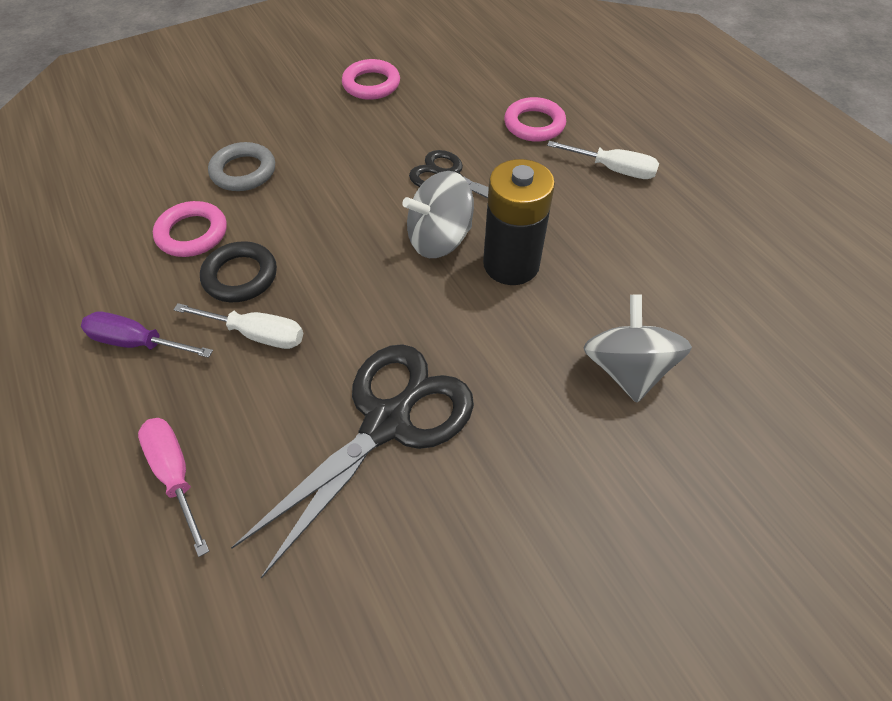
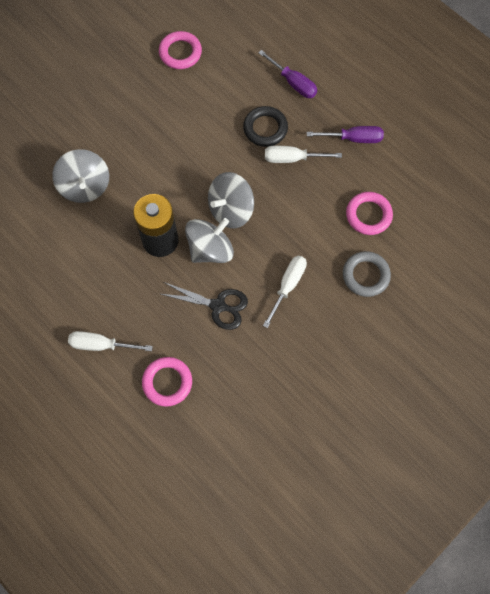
camera: 165 degrees right, 15 degrees up
(176, 475) = (293, 82): pink screwdriver -> purple screwdriver
(240, 276) = (321, 192): black ring -> black ring (265, 128)
(350, 180) = (287, 286): none -> white screwdriver
(371, 84) = (314, 400): pink ring -> pink ring (180, 53)
(387, 422) = (204, 129): black scissors -> none
(390, 282) = (231, 210): none -> grey spinning top

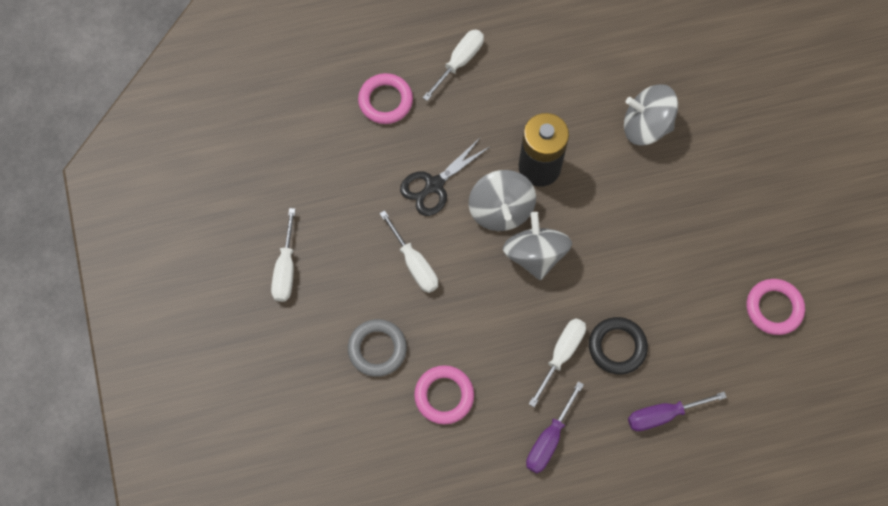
camera: 120 degrees right, 0 degrees up
(349, 375) = (286, 268): none -> white screwdriver

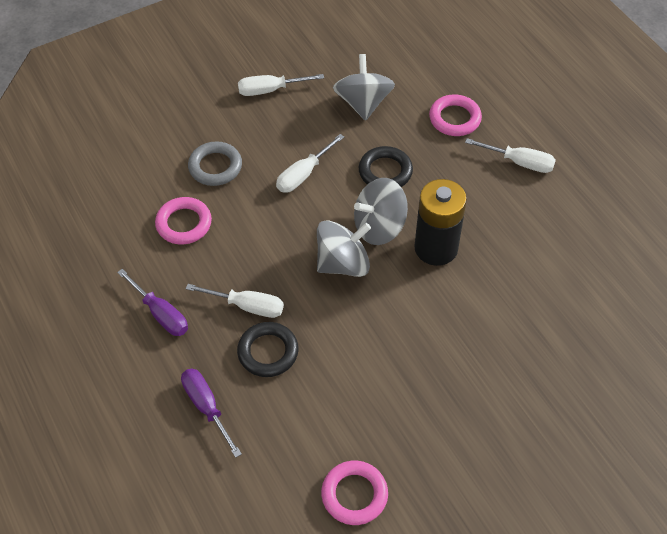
camera: 75 degrees right, 15 degrees down
(434, 185) = (385, 171): black scissors -> black ring
(549, 439) = (160, 313): purple screwdriver -> purple screwdriver turned 150 degrees counterclockwise
(646, 126) = (520, 330): grey spinning top -> grey spinning top (363, 103)

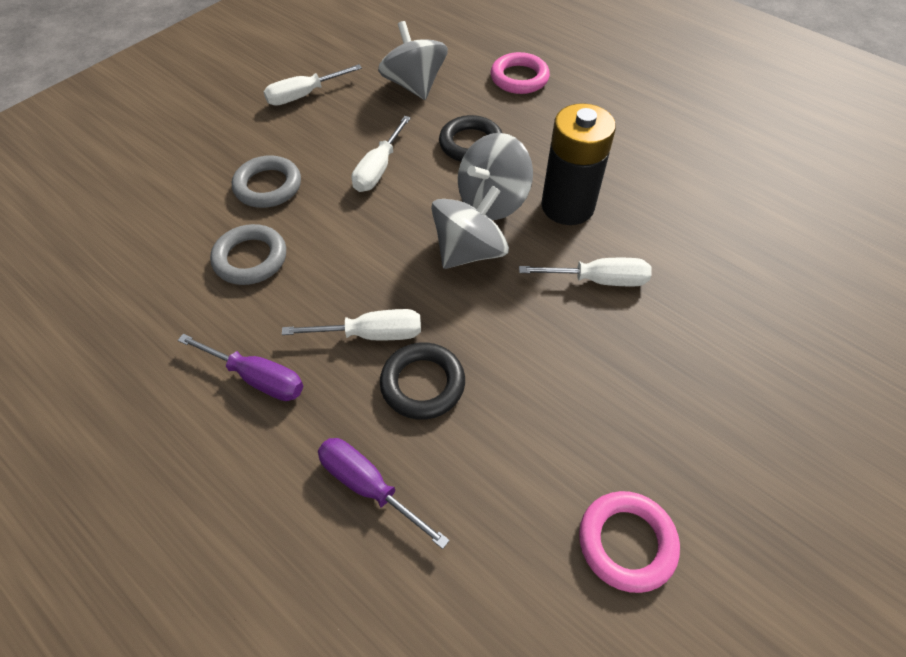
camera: 20 degrees left, 0 degrees up
(184, 224) = (250, 259): pink ring -> grey ring
(519, 162) = (608, 102): white screwdriver -> white screwdriver (598, 280)

